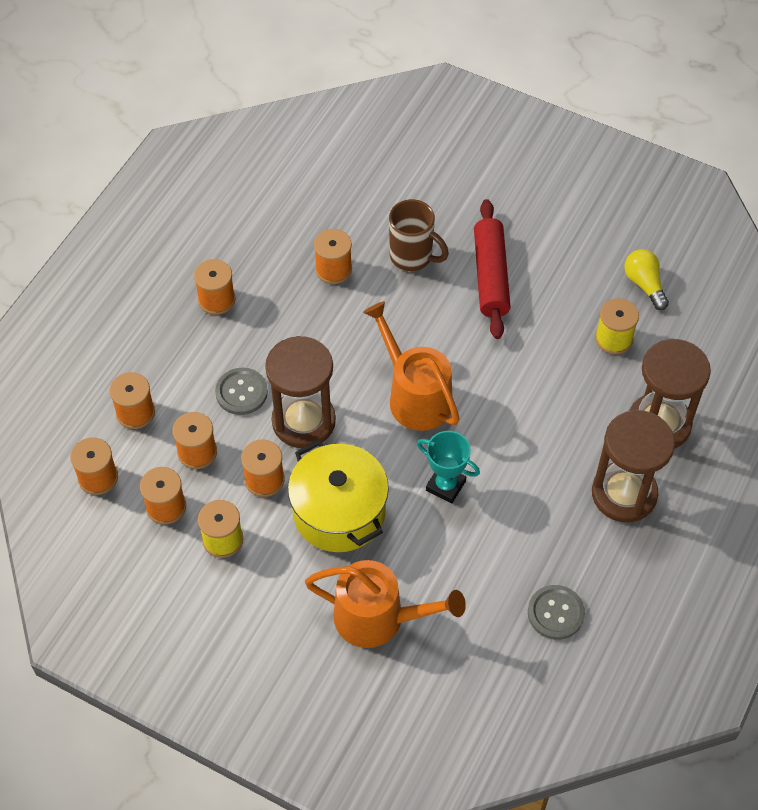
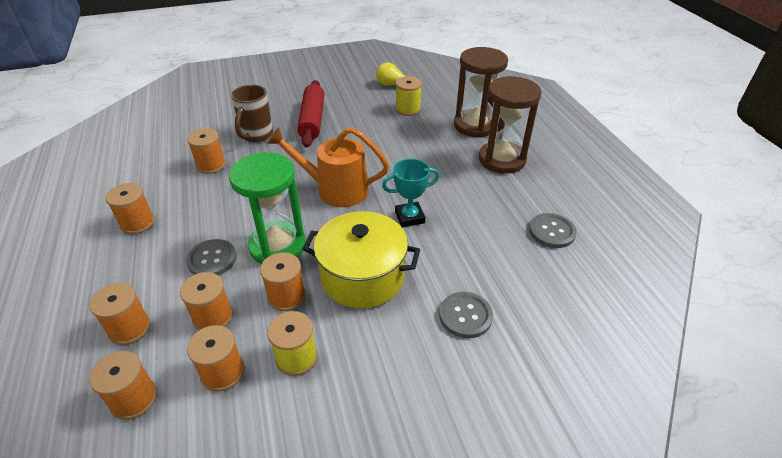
camera: 45 degrees left, 15 degrees down
(303, 421) = (277, 246): brown hourglass -> green hourglass
(378, 618) = (465, 316): orange watering can -> grey button
(412, 256) = (256, 135): brown mug -> brown mug turned 120 degrees clockwise
(490, 276) = (312, 120): red rolling pin -> red rolling pin turned 45 degrees clockwise

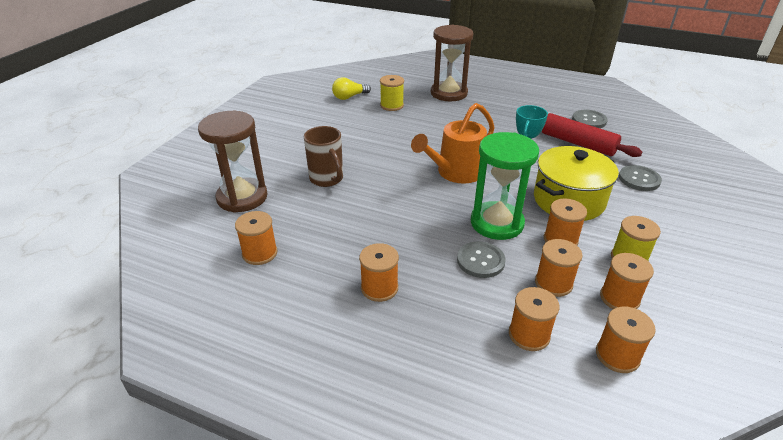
camera: 50 degrees left, 5 degrees down
(211, 165) = (340, 217): orange spool -> orange spool (260, 253)
(312, 120) = (345, 146): red rolling pin -> red rolling pin (577, 143)
(502, 159) = (499, 102): brown hourglass -> brown hourglass (242, 197)

